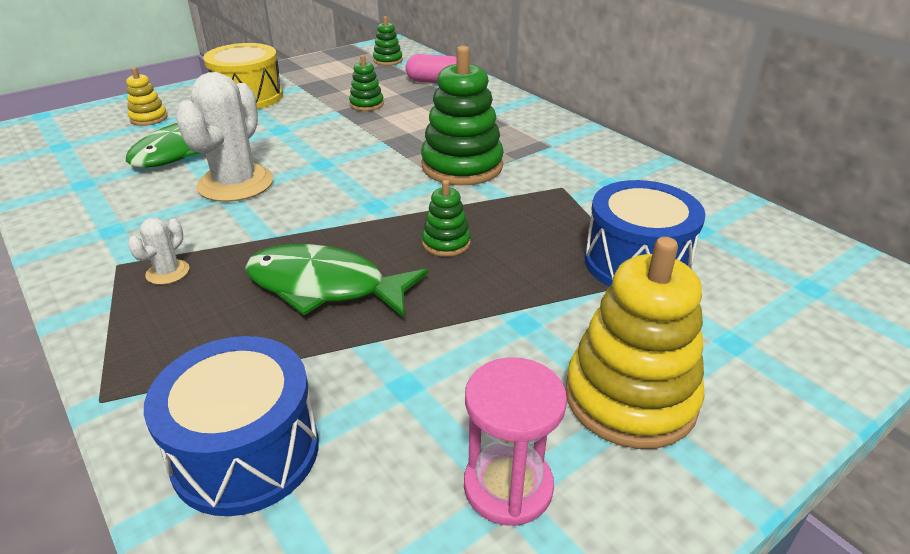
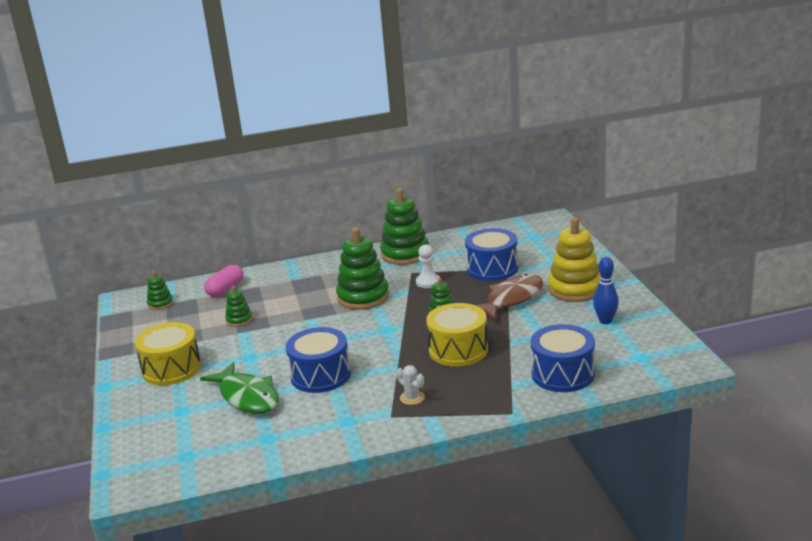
camera: 65 degrees left, 10 degrees down
(149, 118) = (170, 415): yellow stacking toy -> none
(236, 184) = (320, 375): white cactus -> blue drum
(324, 287) = (458, 350): green fish -> yellow drum
(508, 486) = (605, 321): pink hourglass -> blue bowling pin
(533, 311) = (511, 299): none -> brown fish
(541, 208) = (428, 282): none -> white pawn
(617, 169) = (405, 254): none -> green stacking toy

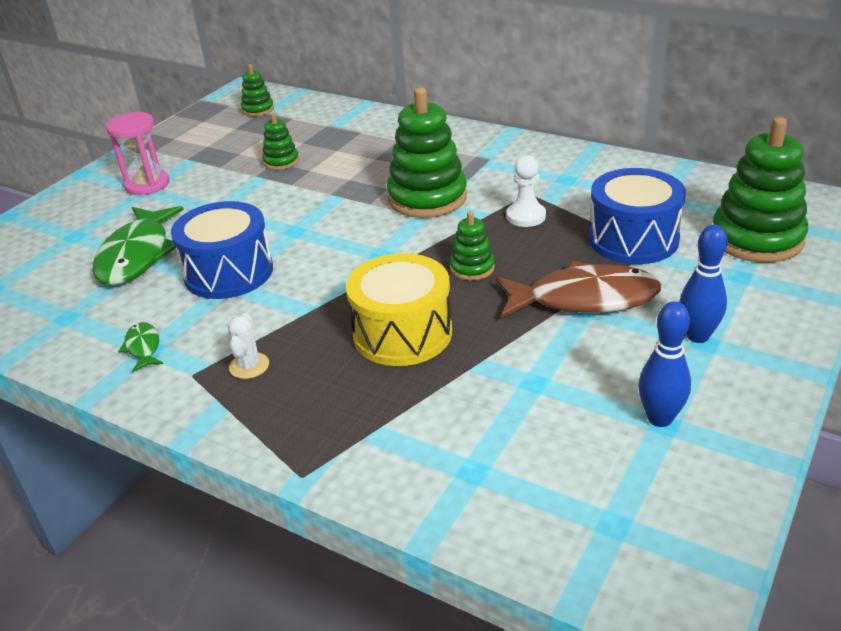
camera: 45 degrees right, 10 degrees up
(171, 369) = (147, 184): yellow drum -> pink hourglass
(225, 289) = (328, 121): pink capsule -> none
(342, 422) = (143, 347): none -> green fish
(405, 254) = (562, 165): green stacking toy -> green stacking toy (757, 238)
(563, 374) = (457, 465): blue drum -> none
(575, 289) = (697, 336): yellow stacking toy -> blue bowling pin

